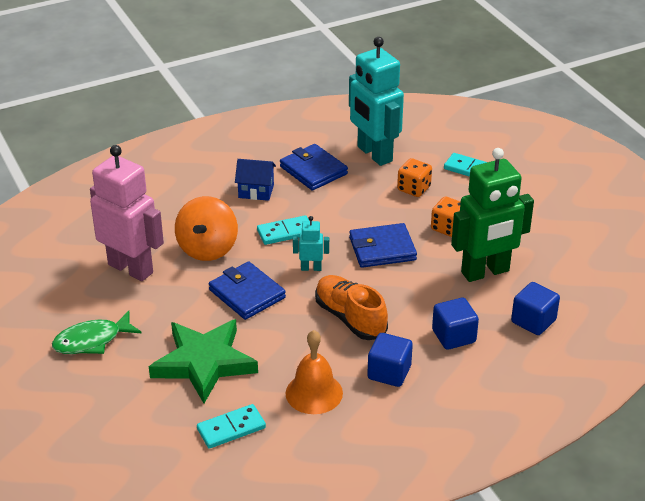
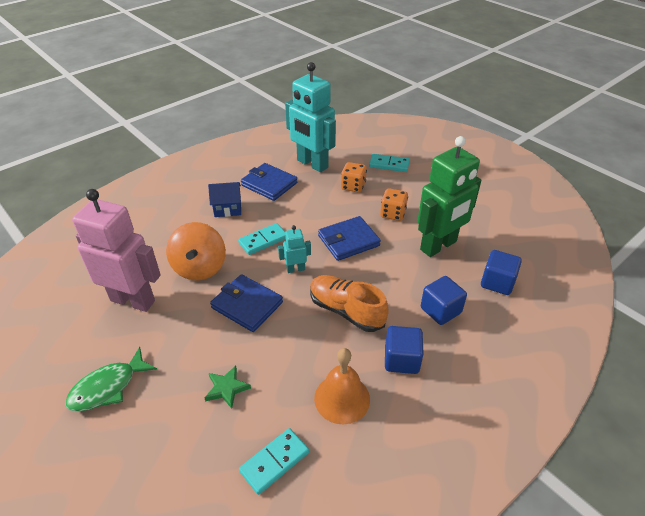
camera: 15 degrees left, 5 degrees up
(204, 363) = (227, 388): green star -> green star, size x0.44

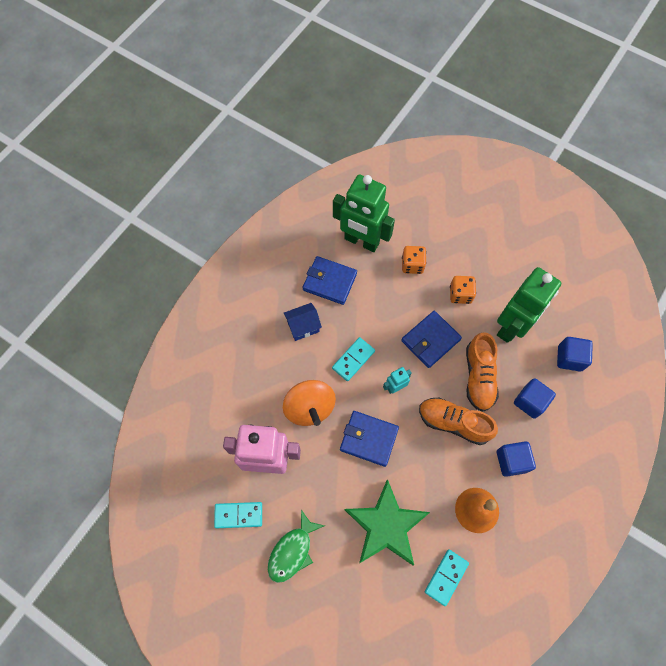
camera: 15 degrees left, 25 degrees up
(227, 388) = (386, 525): green star -> green star, size x2.29
(312, 164) = (361, 241): turquoise robot -> green robot
(389, 164) = (438, 224): turquoise domino -> turquoise domino (238, 515)
(389, 278) = (479, 377): none -> orange shoe

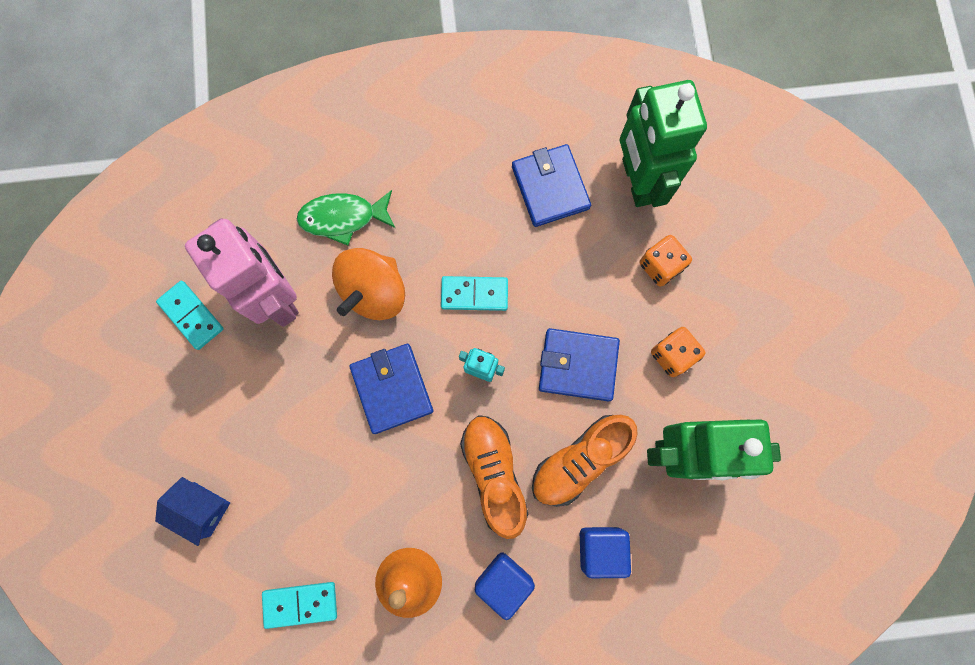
camera: 50 degrees right, 10 degrees up
(292, 551) = (197, 406): green fish -> green fish (343, 218)
(303, 326) = (466, 204): blue house -> blue house (202, 509)
(386, 525) = (306, 488): green star -> none
(569, 358) = (705, 558): blue cube -> none

